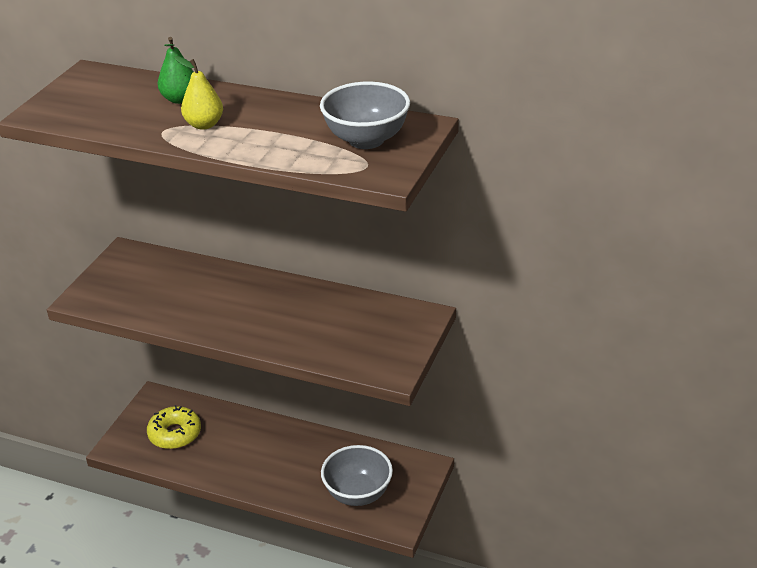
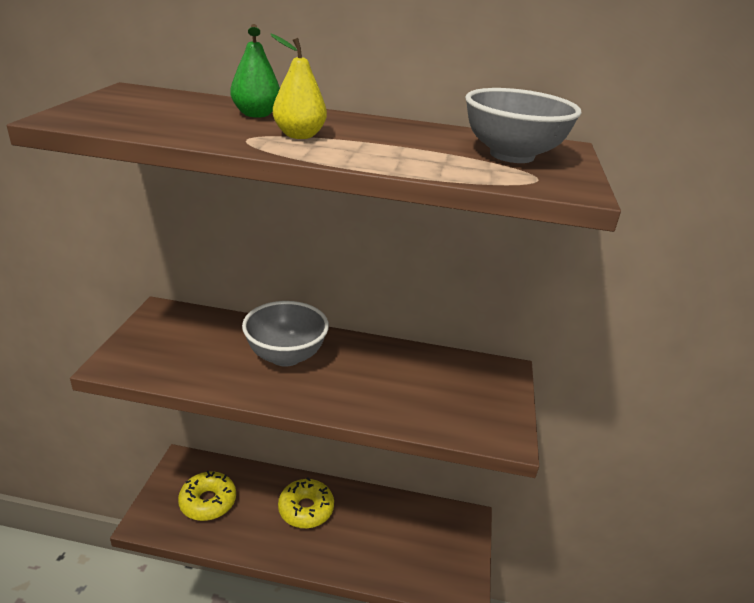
camera: 15 degrees left, 5 degrees down
(265, 446) = (306, 509): none -> yellow donut
(358, 494) = (413, 557): grey bowl -> grey bowl (286, 356)

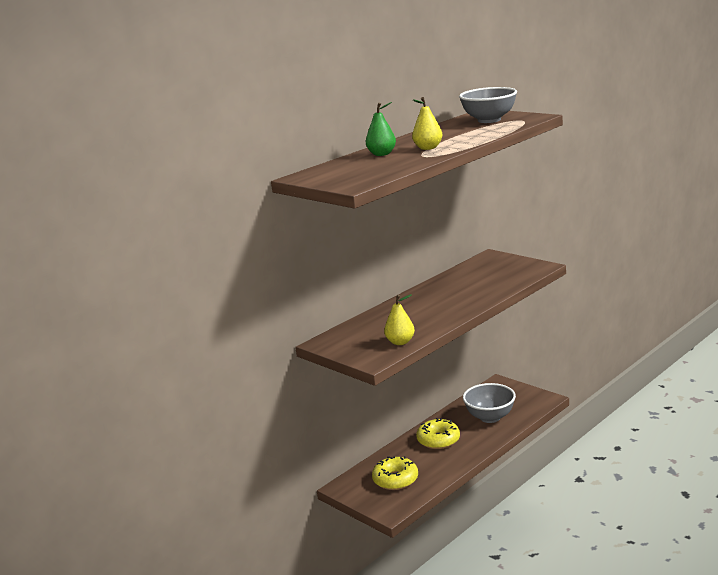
camera: 50 degrees left, 10 degrees down
(173, 371) = (400, 342): none -> yellow pear
(286, 356) = (418, 309): grey bowl -> grey bowl (490, 417)

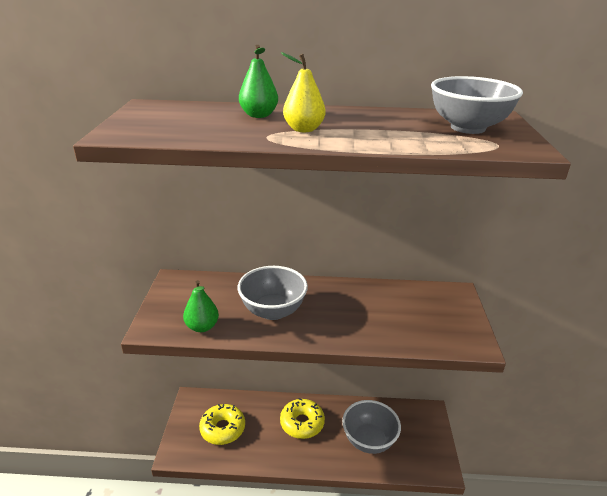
camera: 45 degrees right, 10 degrees up
(400, 342) = (202, 327): yellow pear -> green pear
(420, 315) = (273, 311): none -> grey bowl

